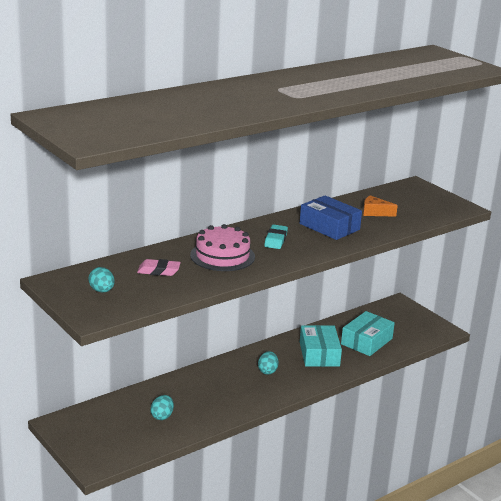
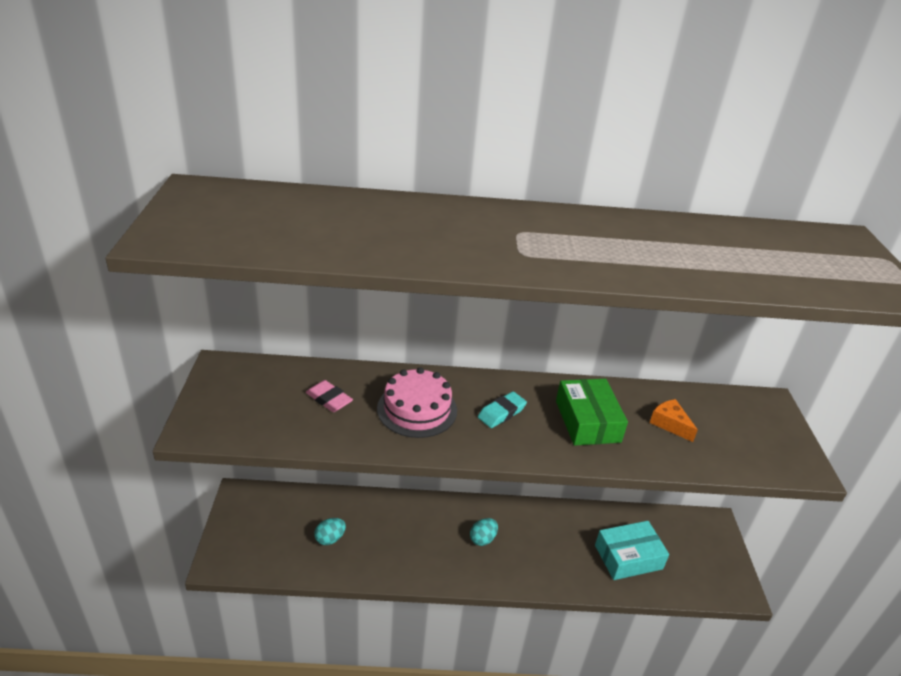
camera: 35 degrees right, 10 degrees up
(102, 291) = (245, 400): turquoise egg -> none
(319, 354) = (558, 546): turquoise box -> none
(329, 226) = (587, 421): blue box -> green box

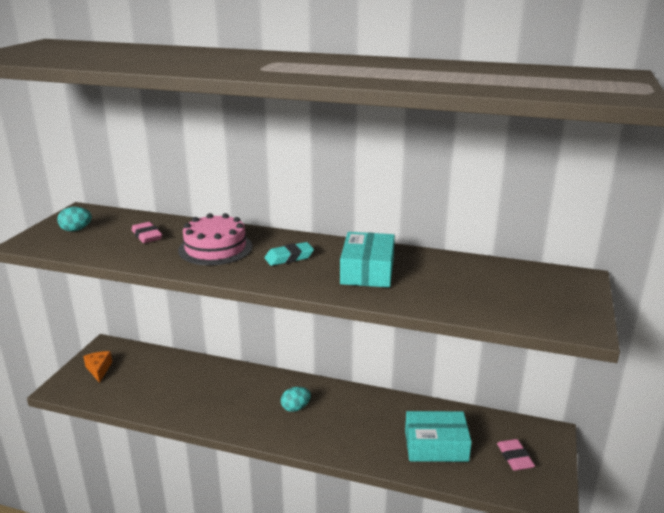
camera: 20 degrees right, 10 degrees down
(330, 538) = (159, 386): turquoise egg -> turquoise egg (76, 230)
(587, 421) = (367, 271): green box -> turquoise box
(670, 424) = (451, 281): orange cheese -> orange cheese (99, 369)
(698, 556) = (514, 458): none -> pink eraser

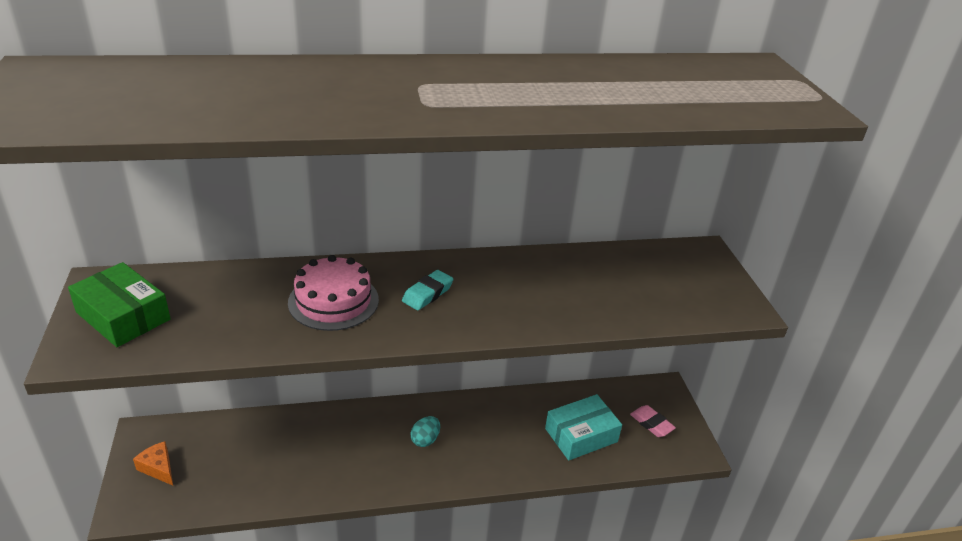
camera: 30 degrees left, 10 degrees up
(76, 230) = (123, 316): turquoise egg -> green box
(147, 236) = (231, 303): pink eraser -> none
(367, 271) = (520, 291): turquoise box -> none

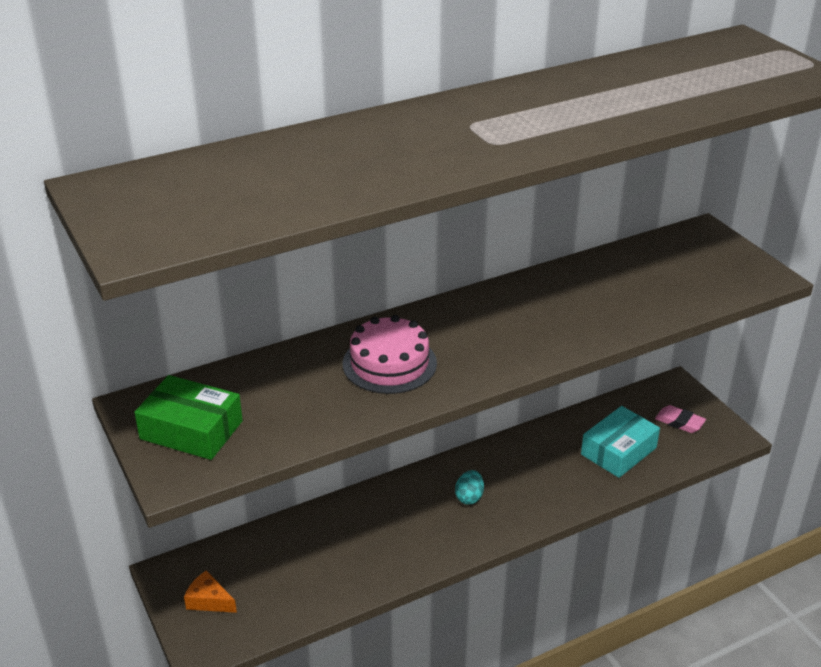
camera: 15 degrees left, 0 degrees up
(427, 294) = (475, 334): turquoise eraser -> none

